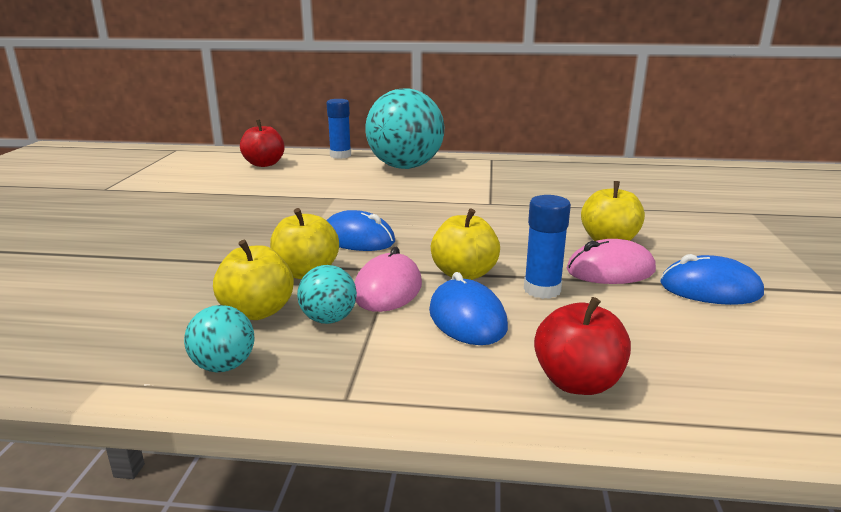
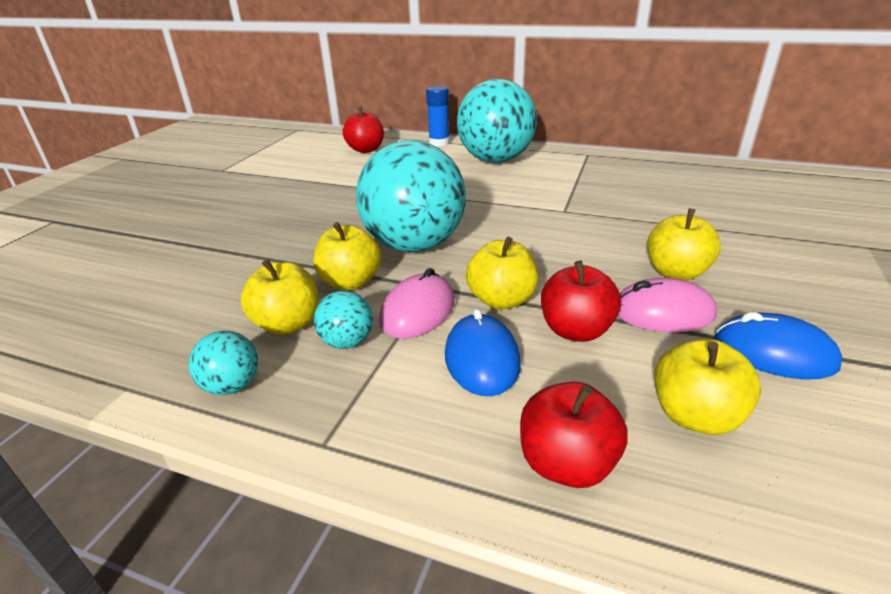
camera: 15 degrees right, 10 degrees up
(358, 239) = (414, 245): blue mouse -> turquoise ball
(542, 290) = (576, 330): blue glue stick -> red apple
(667, 337) = (695, 415): none -> yellow apple

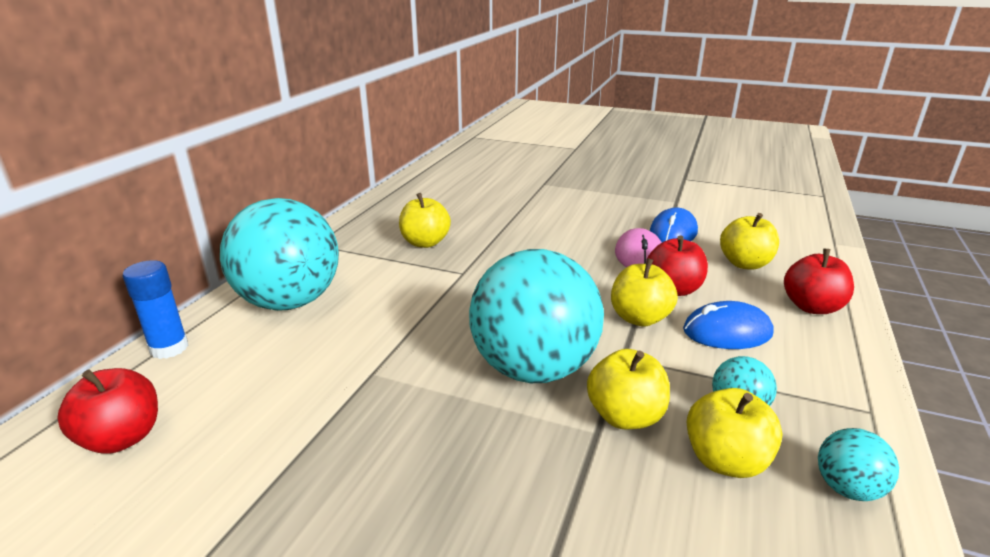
camera: 90 degrees left, 5 degrees down
(418, 311) = (670, 365): pink mouse -> none
(676, 272) = (583, 243): yellow apple -> yellow apple (425, 243)

